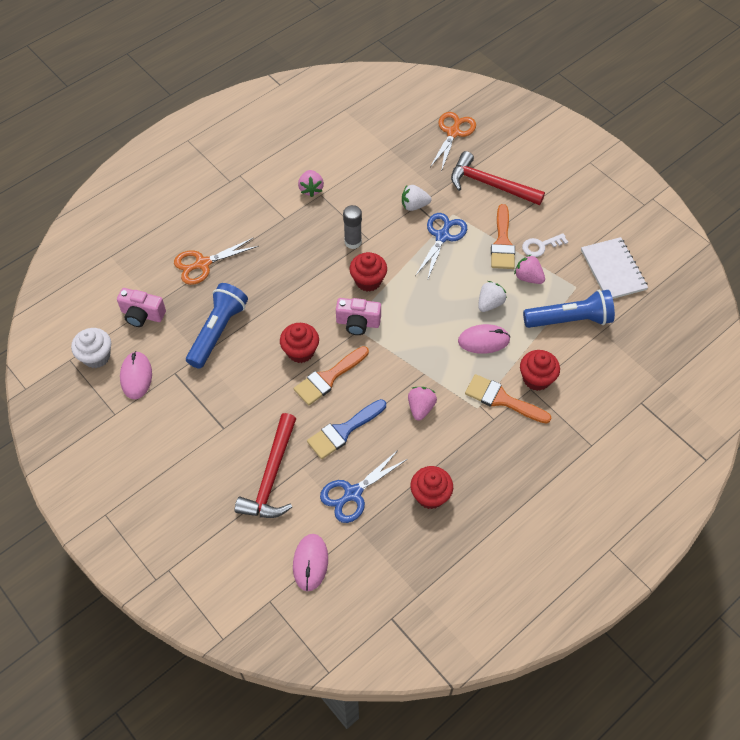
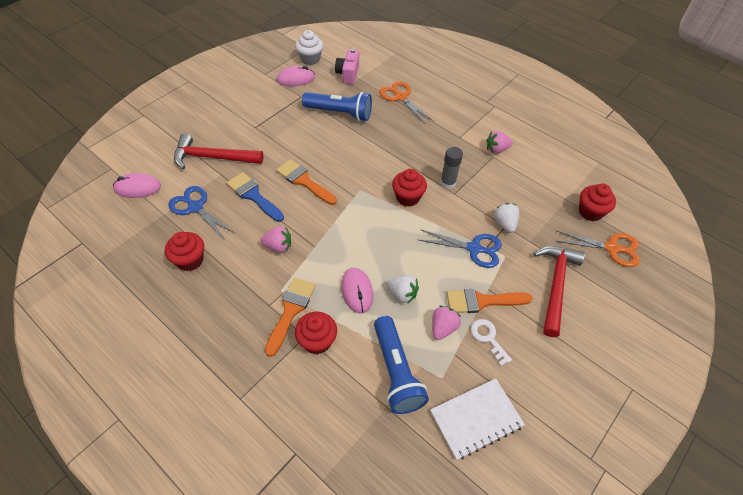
camera: 80 degrees right, 5 degrees down
(300, 351) = (327, 161): red cupcake -> red cupcake (590, 212)
(358, 323) = (361, 195): pink camera -> none

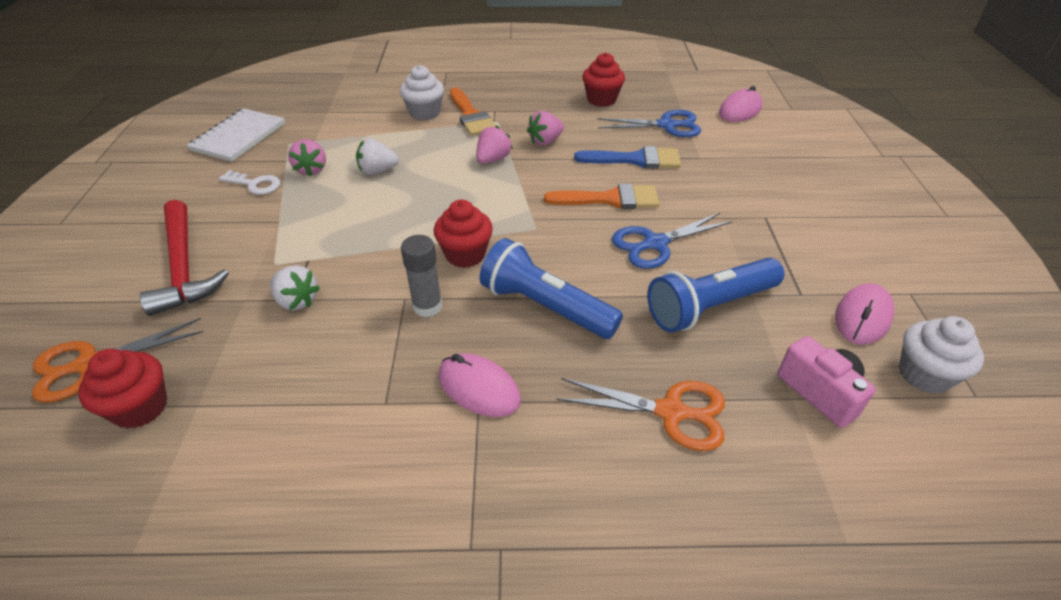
camera: 140 degrees right, 10 degrees down
(213, 157) = (737, 164): red hammer -> none
(317, 341) = (425, 113): red cupcake -> white cupcake
(357, 291) = (426, 152): pink mouse -> pink mouse (479, 388)
(396, 371) = (335, 128): blue flashlight -> blue flashlight (546, 307)
(474, 248) = (324, 248): blue scissors -> blue scissors (655, 243)
(482, 301) = (280, 207): orange brush -> none
(496, 150) = (387, 422): pink strawberry -> pink strawberry (493, 159)

